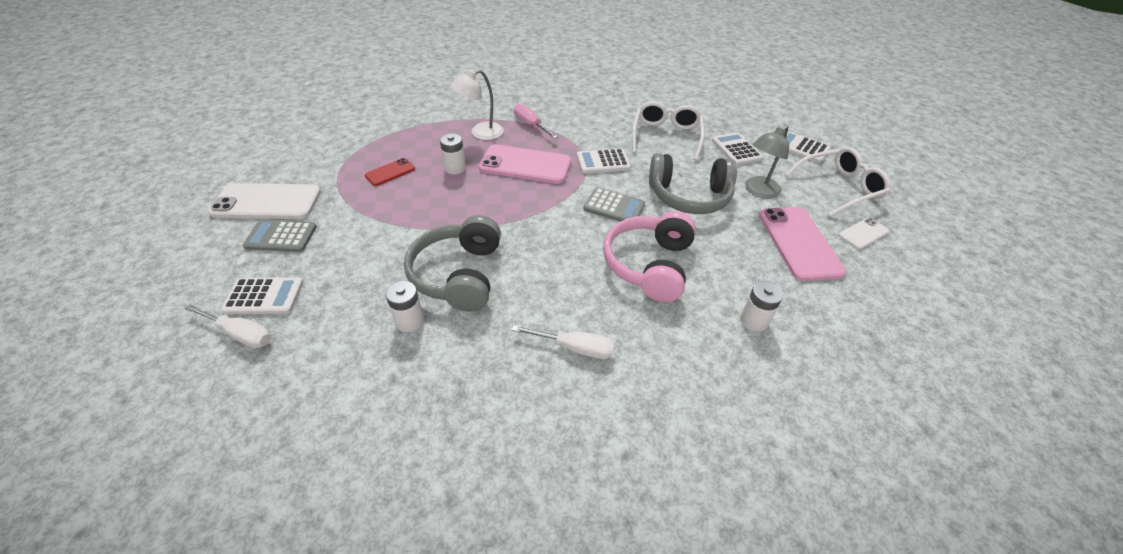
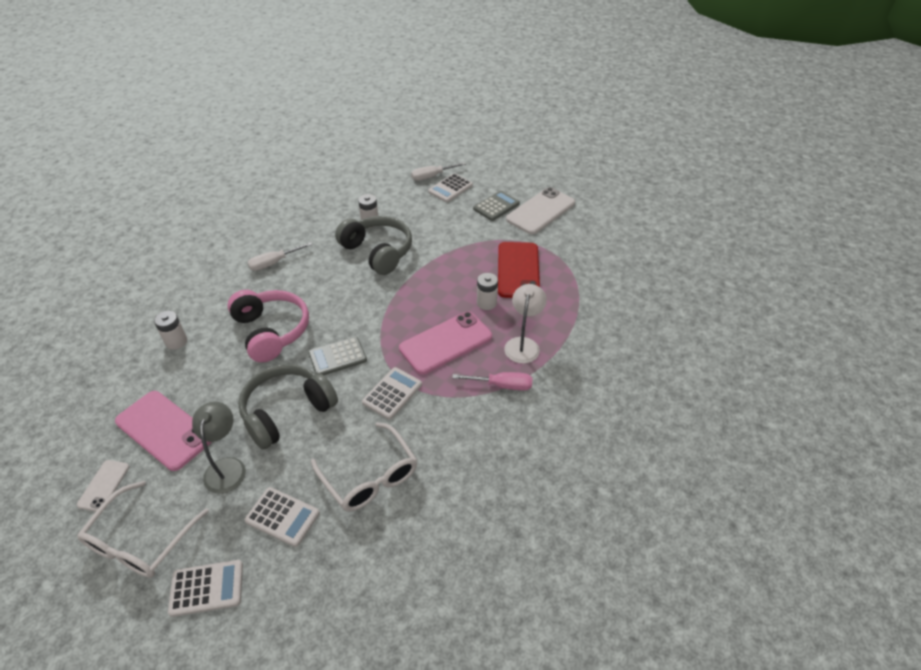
camera: 135 degrees right, 0 degrees up
(390, 172) = (518, 270): red phone -> red phone, size x1.95

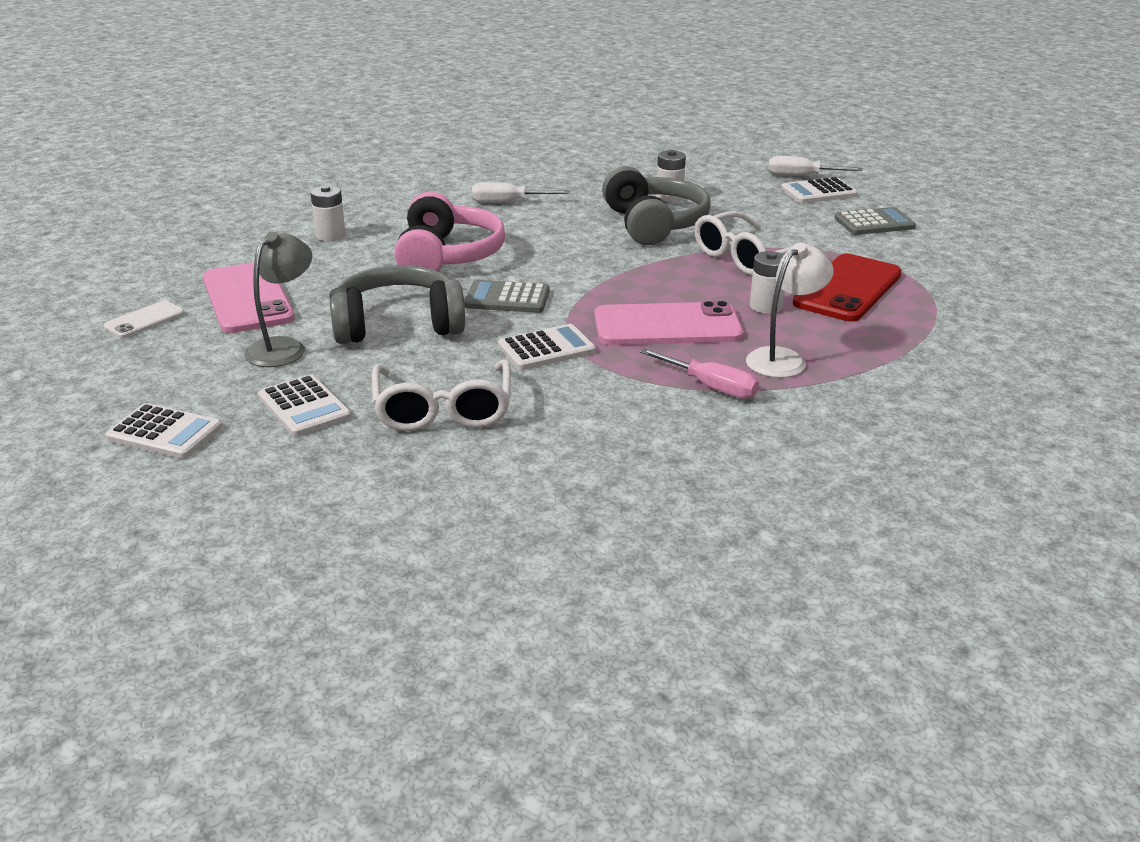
camera: 30 degrees right, 15 degrees down
(141, 541) = (137, 373): white glasses -> white glasses (748, 257)
(540, 211) = (943, 243): white phone -> none

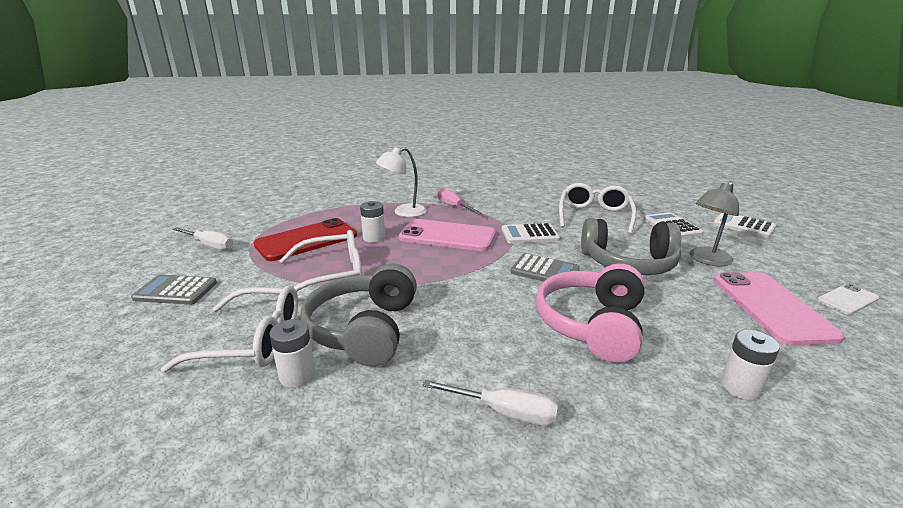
camera: 160 degrees left, 5 degrees down
(735, 206) = (252, 340): none -> white glasses
(802, 176) = (89, 383): white screwdriver -> white screwdriver (210, 245)
(818, 192) = (134, 345): white calculator -> none

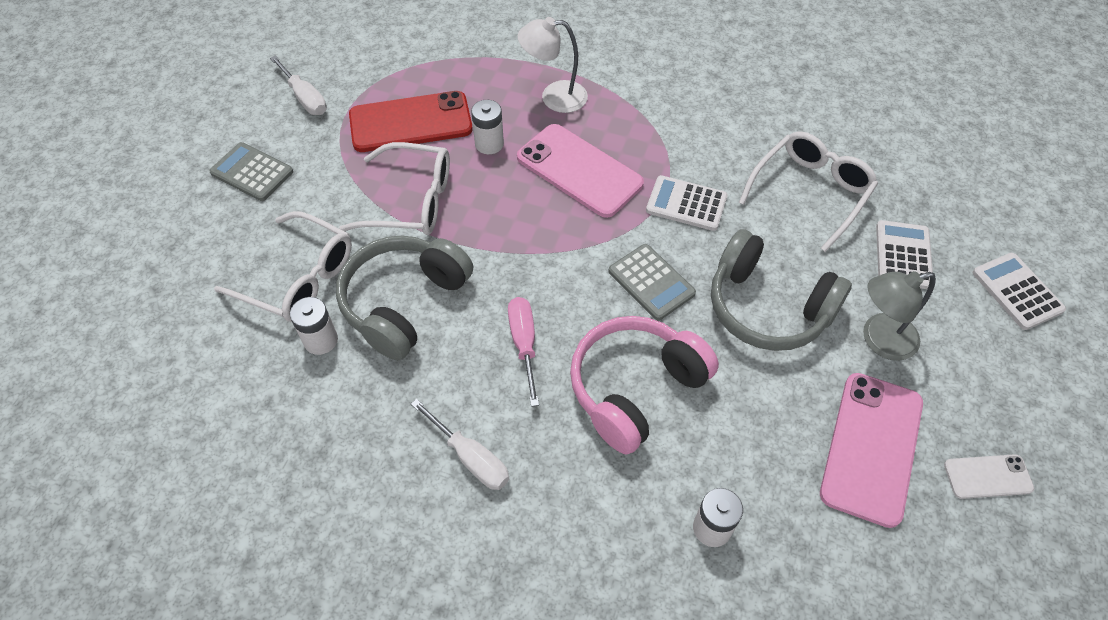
camera: 25 degrees right, 30 degrees up
(454, 207) = (628, 106): pink screwdriver -> pink screwdriver (524, 344)

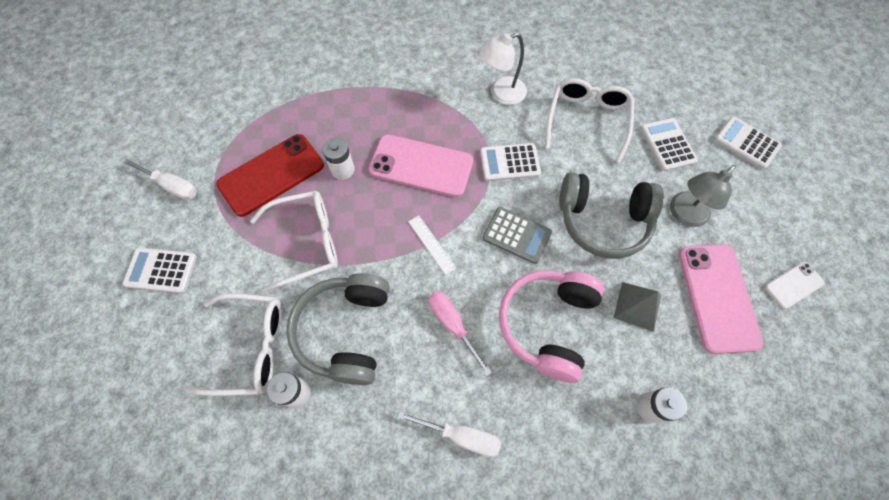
camera: 25 degrees left, 10 degrees up
(252, 172) = (161, 270): grey calculator -> white calculator
(546, 254) = (431, 244): none -> white ruler
(554, 97) = (372, 112): white lamp -> white lamp (501, 93)
(758, 414) = (637, 306): none -> grey pyramid

